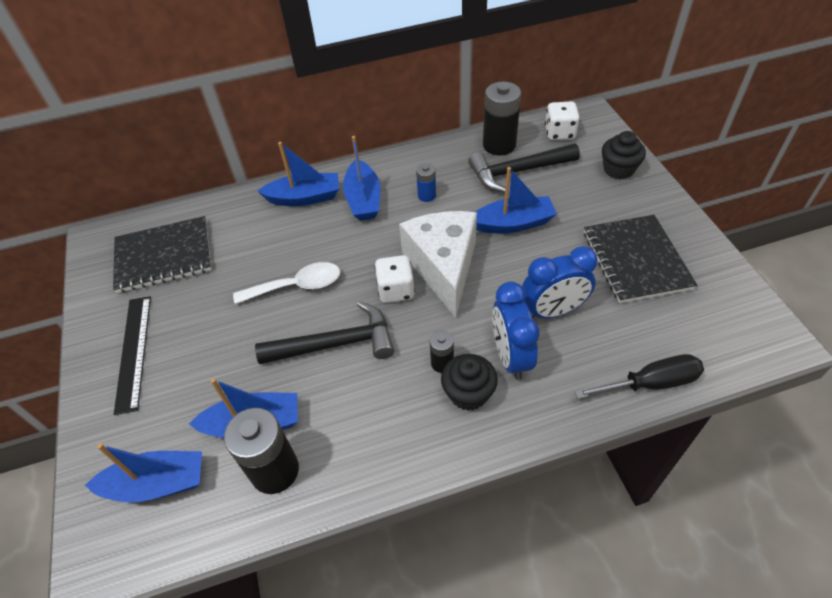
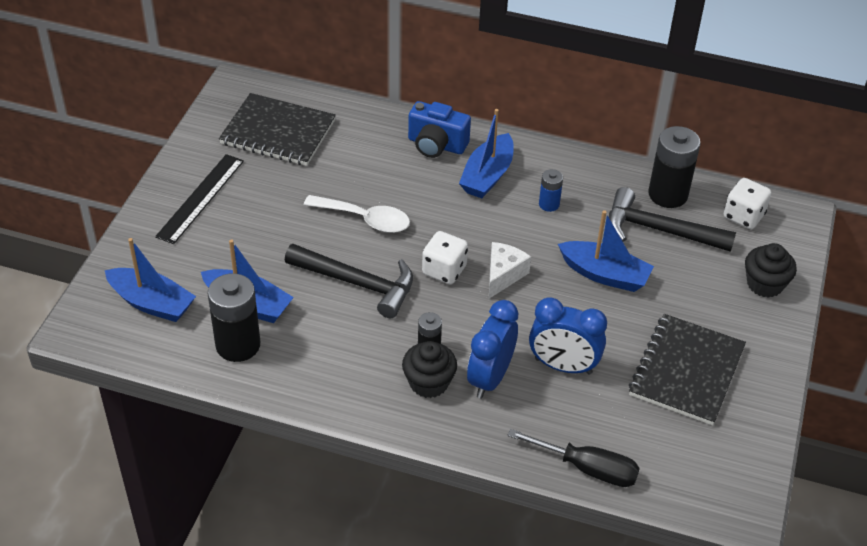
camera: 30 degrees right, 5 degrees down
(304, 197) = (436, 145): blue boat -> blue camera
(443, 267) = (503, 275): white cheese -> white cheese, size x0.52

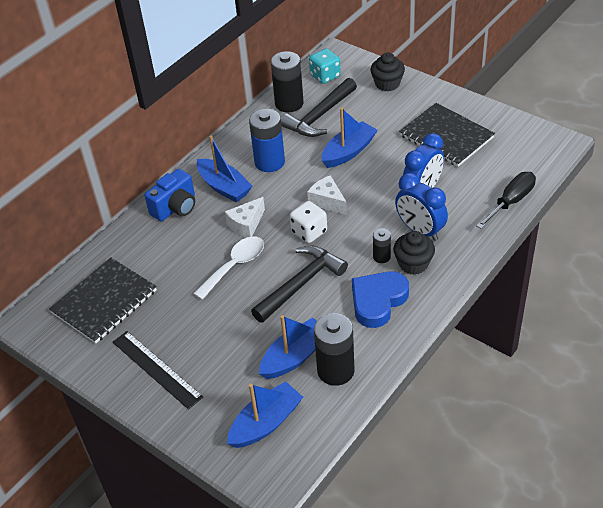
camera: 65 degrees left, 0 degrees up
(354, 360) = (378, 301): none -> blue heart
(433, 211) = (246, 225): none -> white cheese
(549, 204) = (269, 162): blue battery -> blue battery, size x1.92
(743, 216) = (325, 76): white dice -> turquoise dice

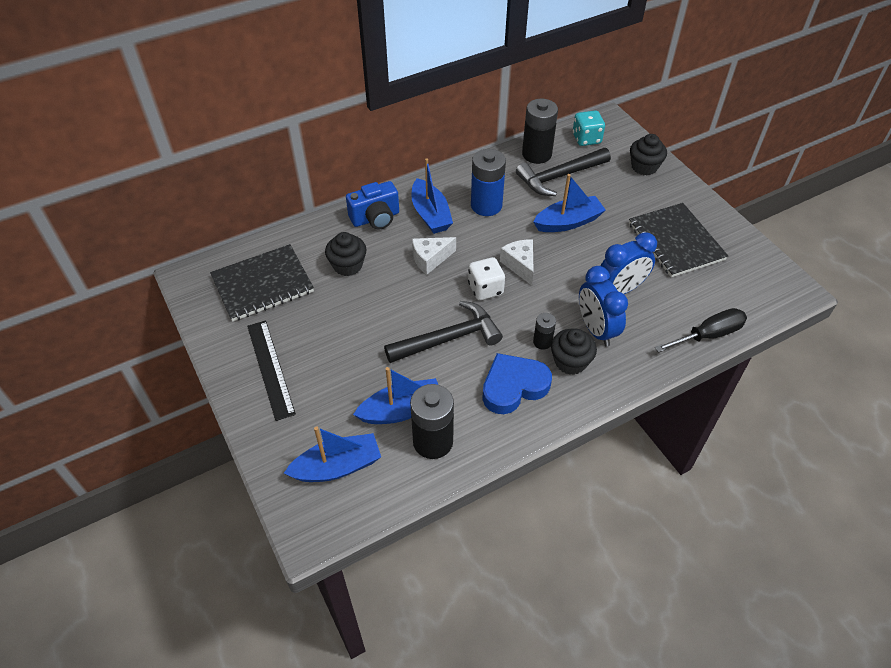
camera: 20 degrees right, 5 degrees up
(174, 257) = (348, 265): none -> black cupcake
(235, 266) = (397, 296): white spoon -> none

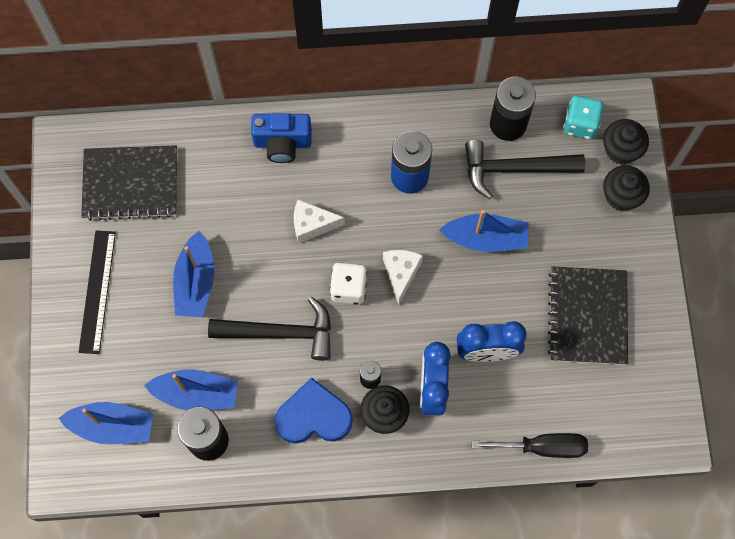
camera: 25 degrees right, 20 degrees up
(348, 265) = (225, 196): black cupcake -> black cupcake (621, 150)
(430, 214) = (343, 163): blue boat -> blue boat (196, 282)

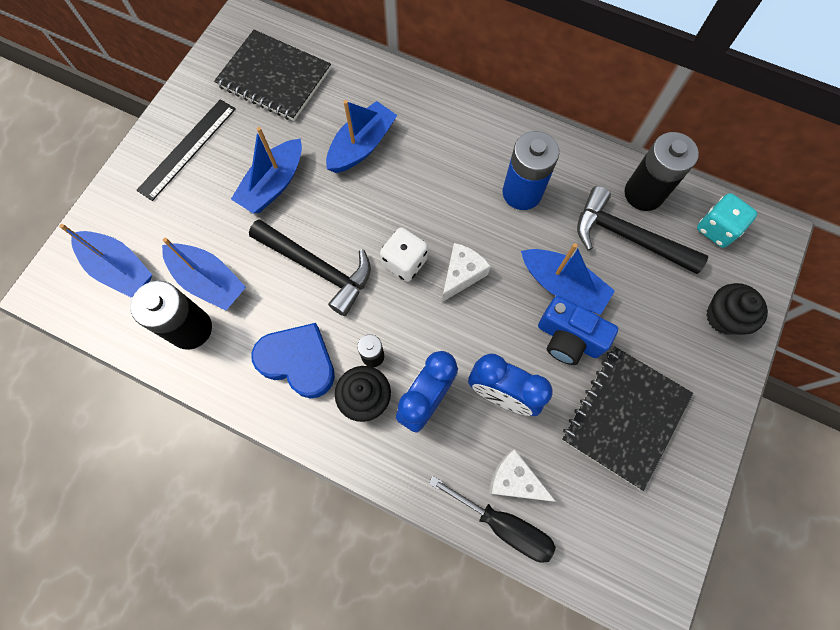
camera: 30 degrees right, 0 degrees up
(250, 206) = (362, 146): none -> blue boat
(282, 143) = (424, 108): blue camera -> blue camera (568, 338)
(312, 224) = (406, 189): white cheese -> white cheese (514, 480)
(621, 150) = (746, 273): black cupcake -> none

